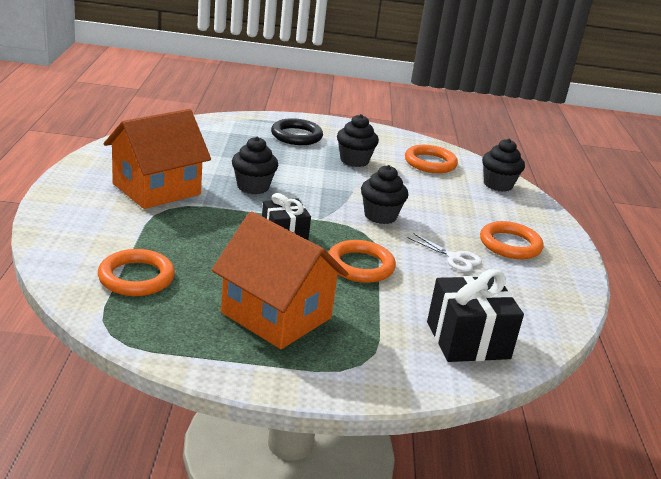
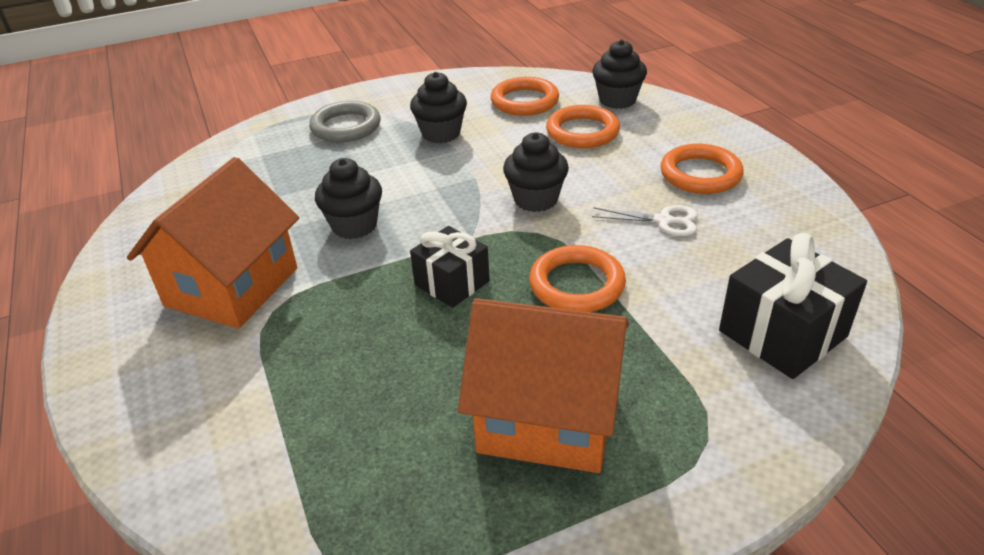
camera: 20 degrees left, 10 degrees up
(136, 277) = (317, 454): orange ring -> orange ring (582, 132)
(296, 136) = (346, 127): black ring -> grey ring

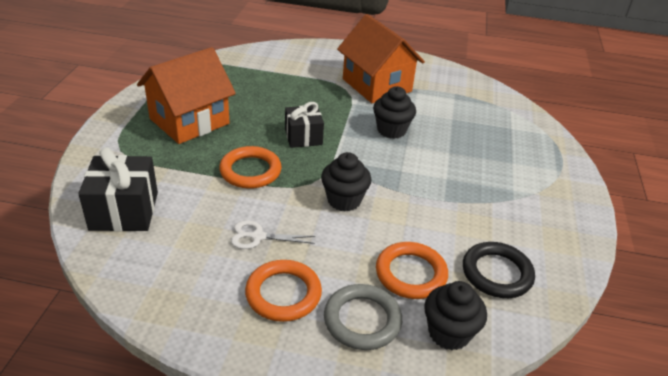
camera: 120 degrees right, 0 degrees up
(346, 127) = (526, 170): grey ring -> grey ring (362, 320)
(441, 133) = (476, 204): black cupcake -> none
(524, 101) = (497, 273): orange ring -> black ring
(664, 221) = (258, 236): white scissors -> white scissors turned 45 degrees clockwise

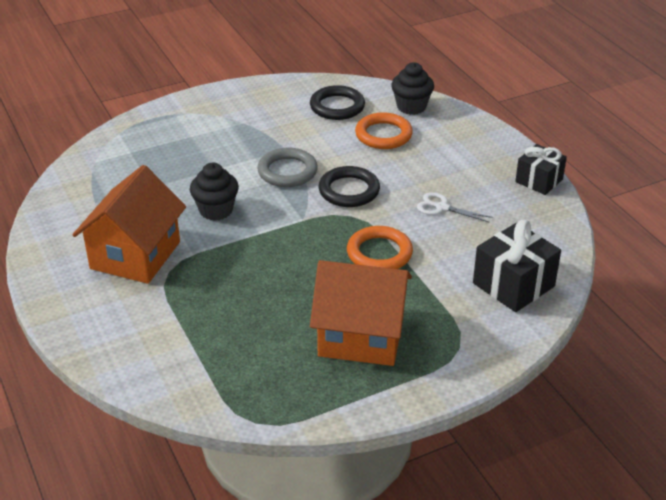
camera: 125 degrees left, 0 degrees up
(258, 236) = (441, 207): white scissors -> white scissors turned 150 degrees clockwise
(283, 294) = (471, 171): orange ring -> none
(303, 137) = (292, 252): black gift -> black gift (539, 181)
(344, 200) = (349, 191): black cupcake -> black ring
(362, 320) = (446, 136): grey ring -> grey ring (287, 171)

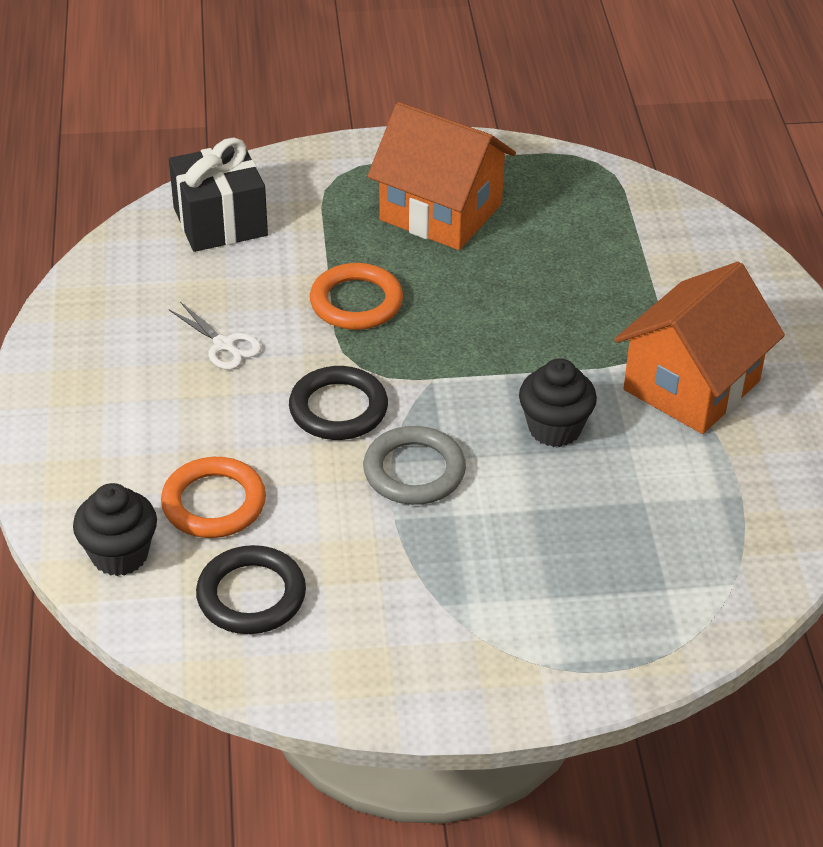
camera: 160 degrees left, 5 degrees up
(539, 181) = (50, 350): black gift -> none

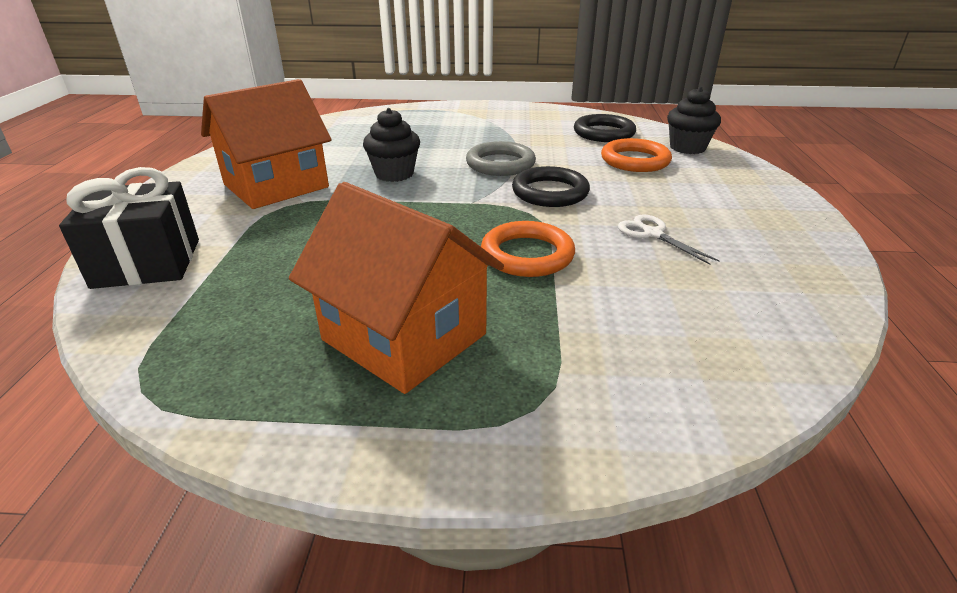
camera: 170 degrees left, 10 degrees down
(220, 222) = (697, 351): black gift -> black gift (147, 263)

